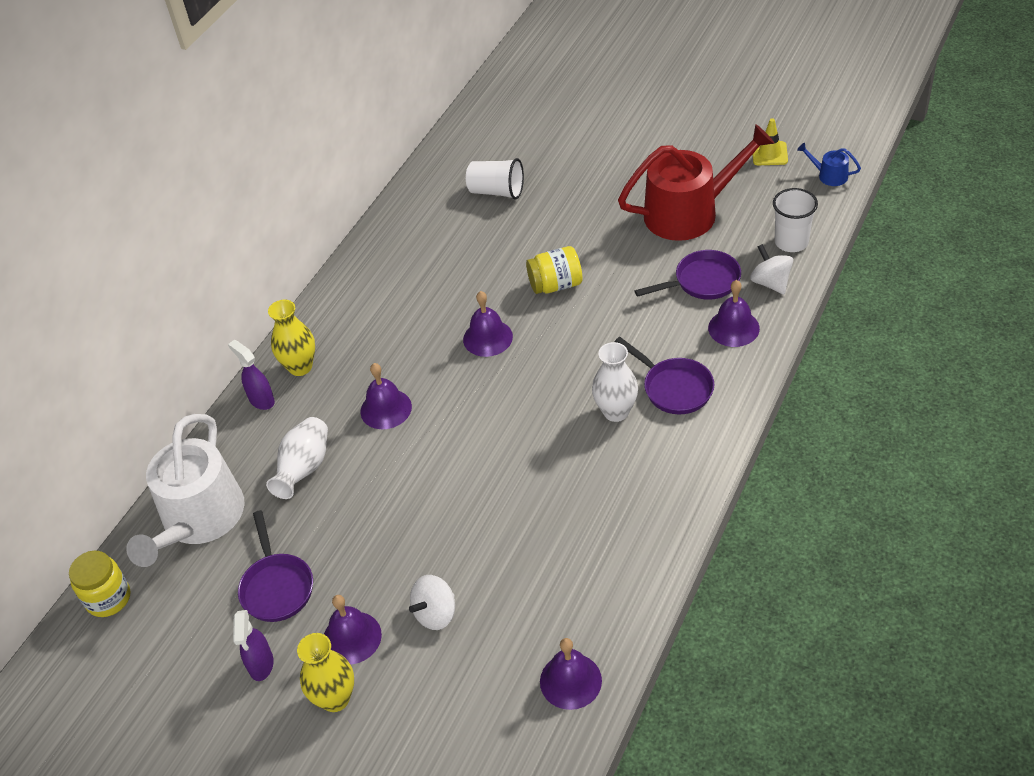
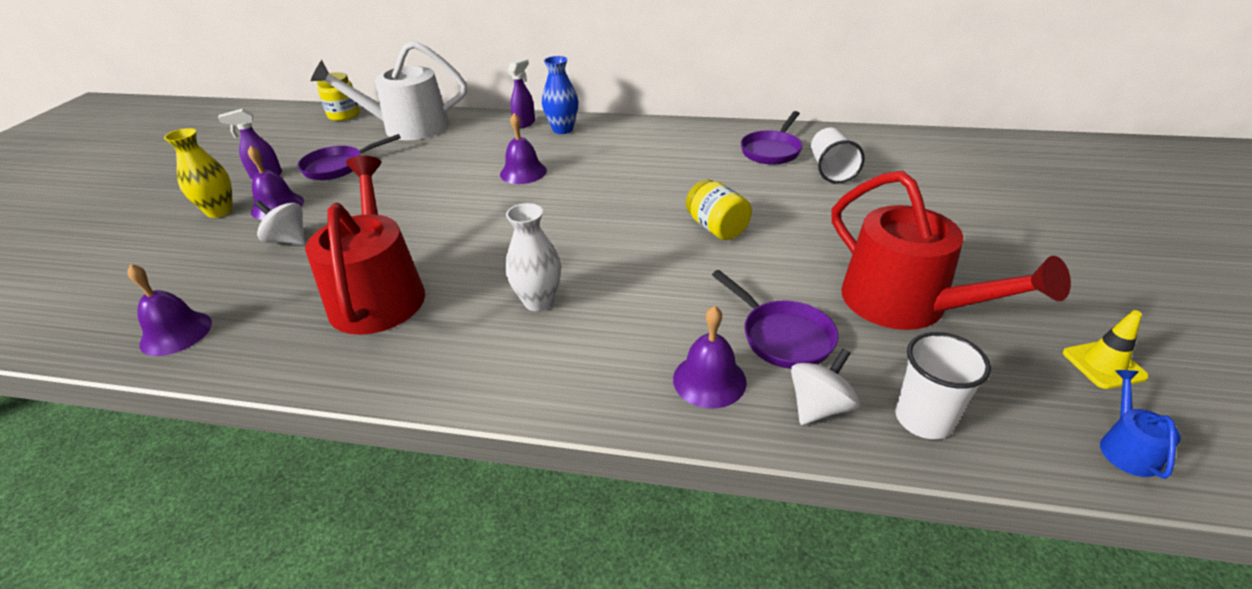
camera: 70 degrees right, 10 degrees down
(300, 367) = (563, 130): yellow vase -> blue vase
(304, 469) = (455, 153): white vase -> none
(488, 338) = (624, 203): purple bell -> none
(564, 525) = (378, 293): none -> red watering can
(674, 388) = (585, 341): purple pan -> purple pan (772, 150)

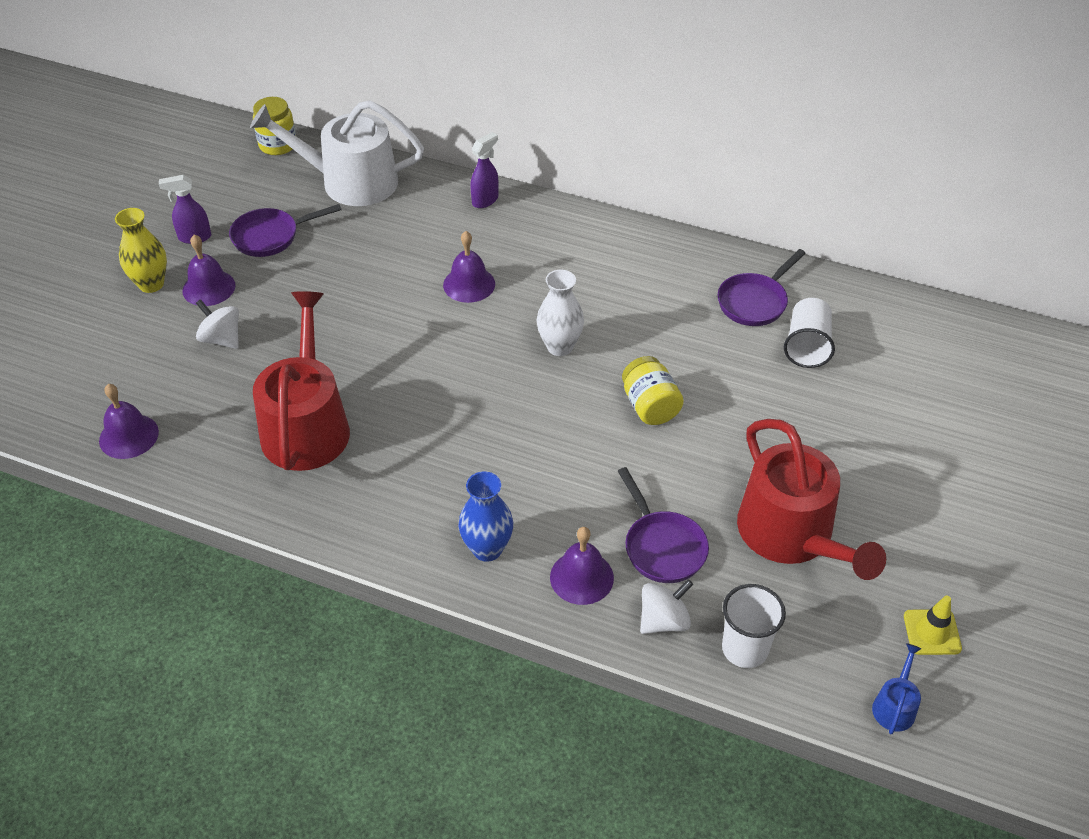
camera: 10 degrees right, 10 degrees up
(538, 301) = (453, 464): white vase -> white vase (559, 347)
(563, 130) = (527, 220): blue vase -> blue vase (487, 549)

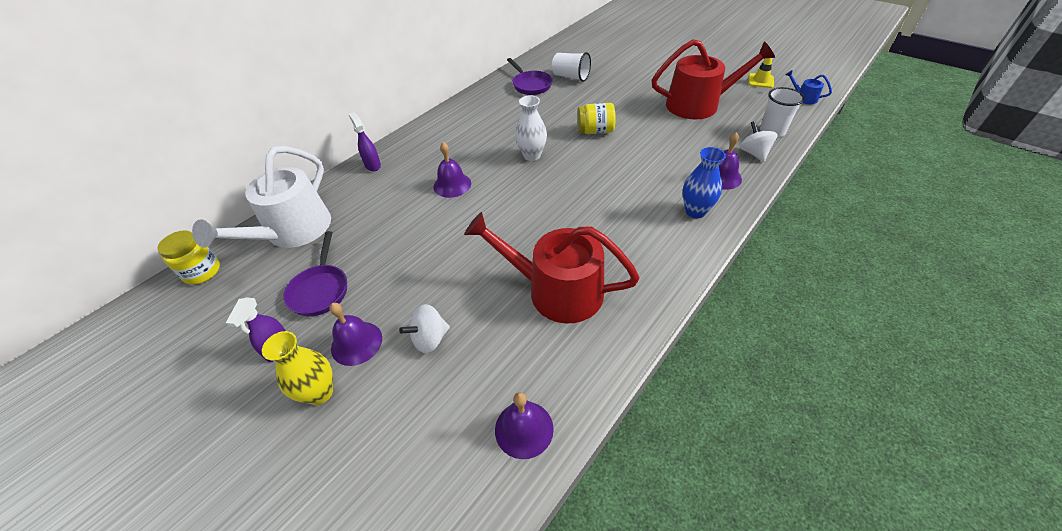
camera: 70 degrees left, 0 degrees up
(662, 547) = (701, 145): purple pan -> none

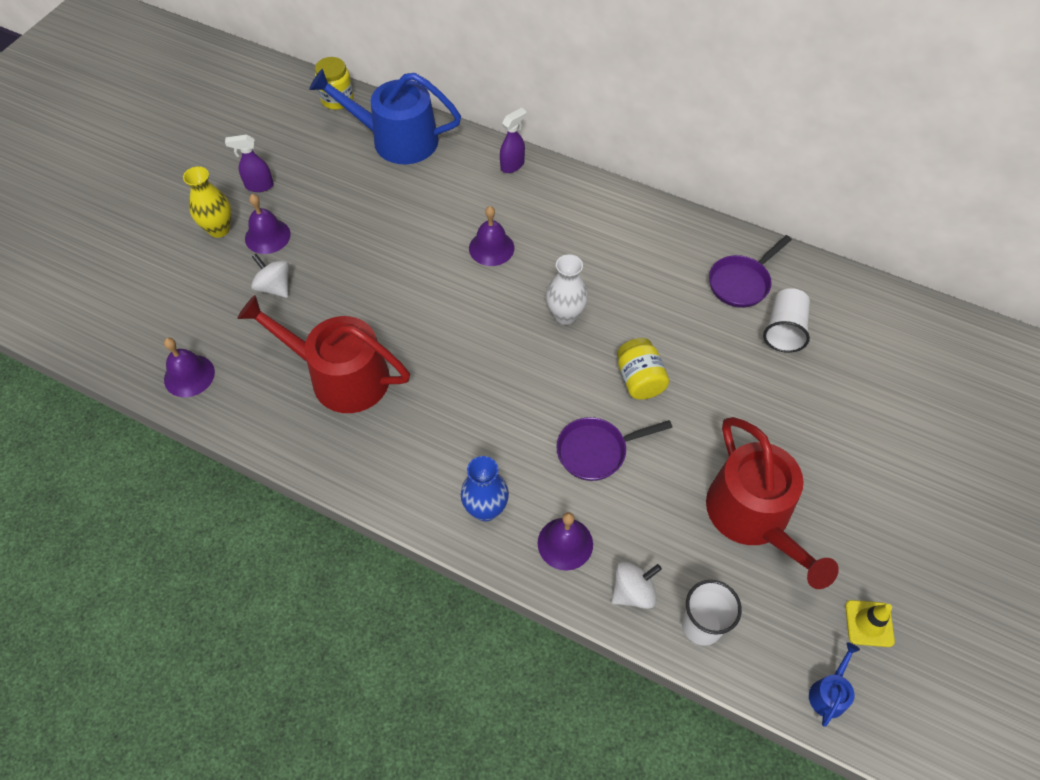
camera: 75 degrees right, 10 degrees up
(293, 231) = (396, 140): white watering can -> blue watering can
(320, 290) = (324, 189): purple pan -> purple pan (596, 451)
(556, 290) = (340, 376): red watering can -> red watering can turned 75 degrees counterclockwise

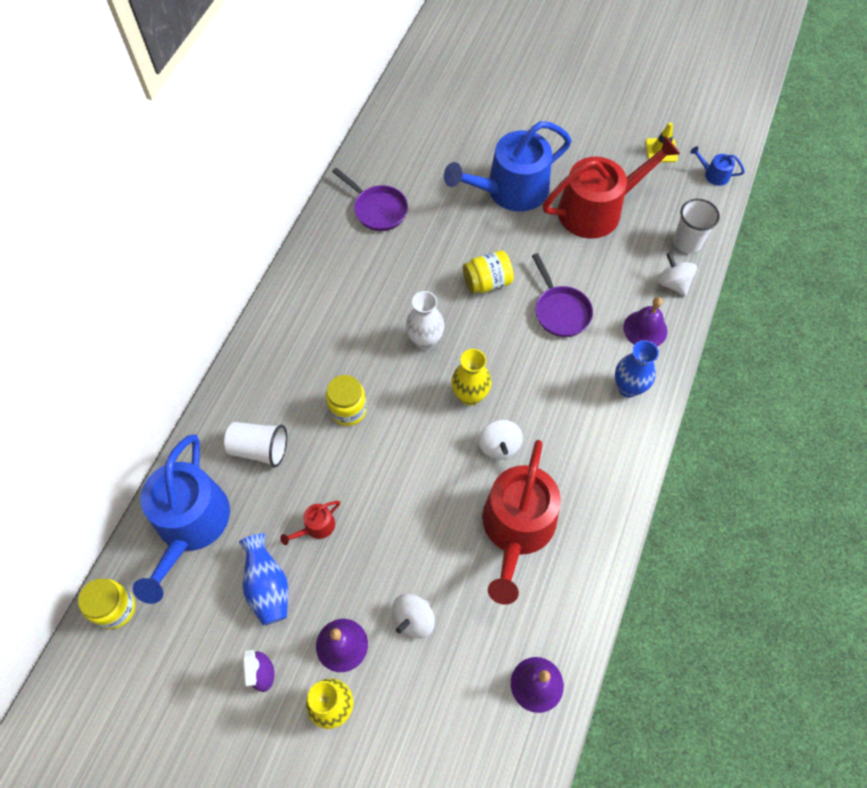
camera: 95 degrees left, 5 degrees up
(331, 189) = (268, 586): none -> blue vase
(377, 221) = (316, 527): none -> red watering can
(432, 370) = (499, 446): none -> white spinning top
(491, 248) = (348, 410): purple bell -> yellow jar
(494, 350) = (470, 396): none -> yellow vase
(512, 165) = (233, 400): purple spray bottle -> none
(779, 419) = (510, 190): none -> blue watering can
(784, 330) = (425, 183): white cup -> white cup (259, 449)

